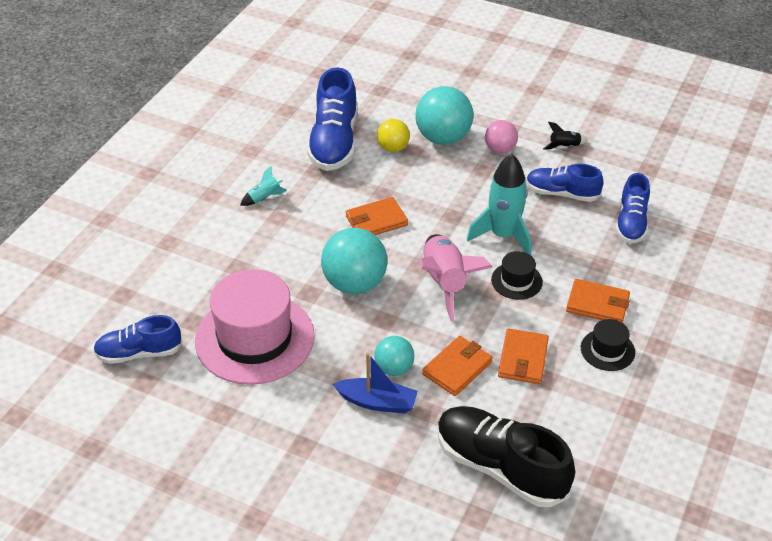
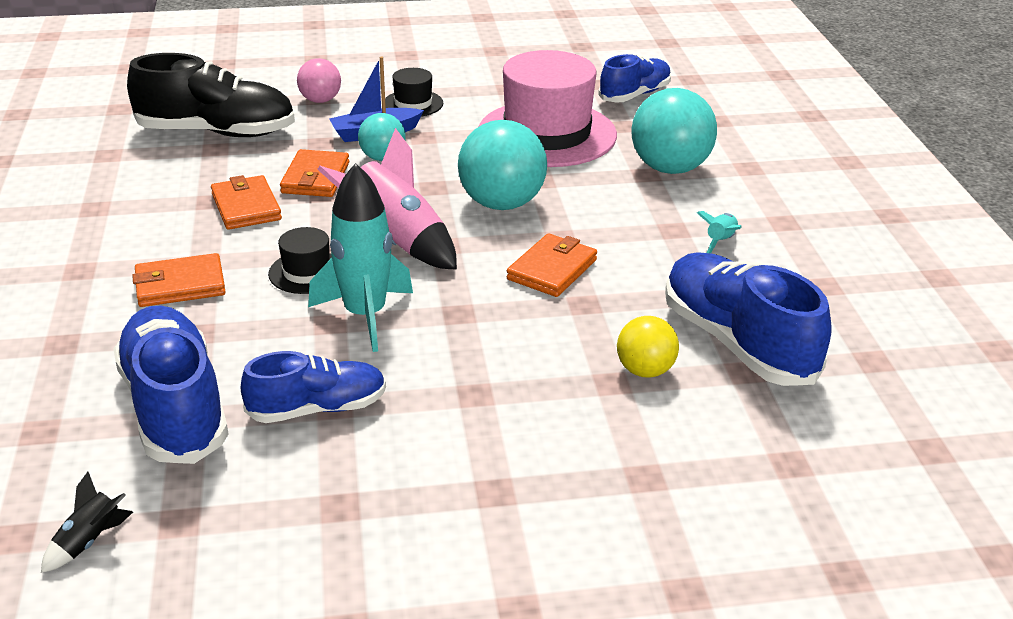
camera: 145 degrees right, 10 degrees down
(443, 138) = (589, 421): turquoise ball -> turquoise ball (670, 168)
(500, 149) = (477, 442): pink ball -> pink ball (320, 100)
(564, 147) = (367, 497): black rocket -> black rocket (89, 541)
(607, 350) = (145, 246): black hat -> black hat (413, 104)
(631, 223) = (175, 407): blue shoe -> blue shoe, size x1.61

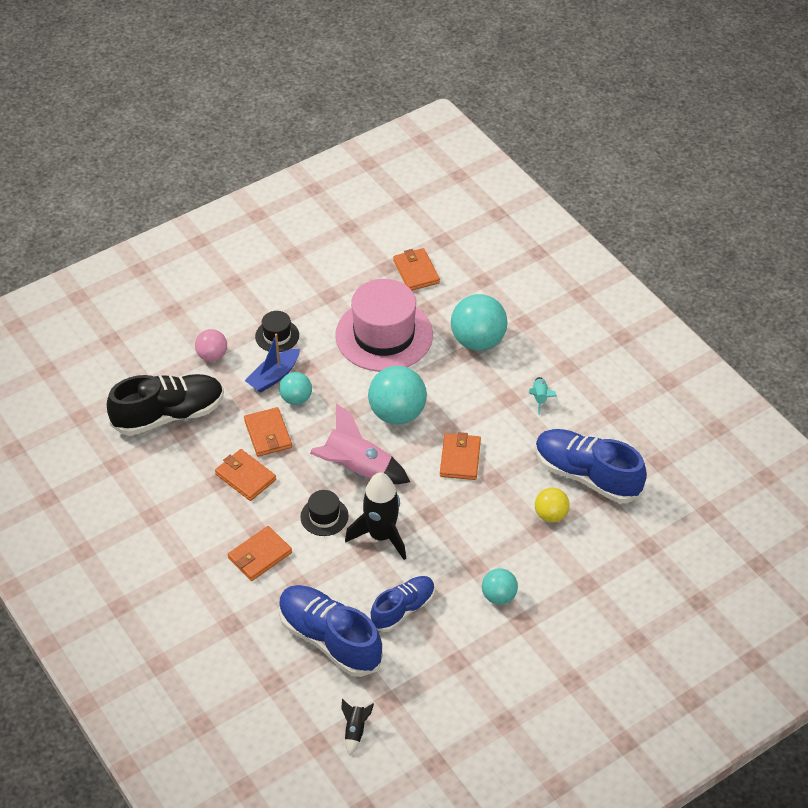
camera: 25 degrees left, 15 degrees up
(365, 315) = (381, 536): turquoise rocket -> black rocket
(482, 443) = (499, 596): none -> turquoise ball
(634, 95) = (416, 272): blue shoe -> orange wallet

